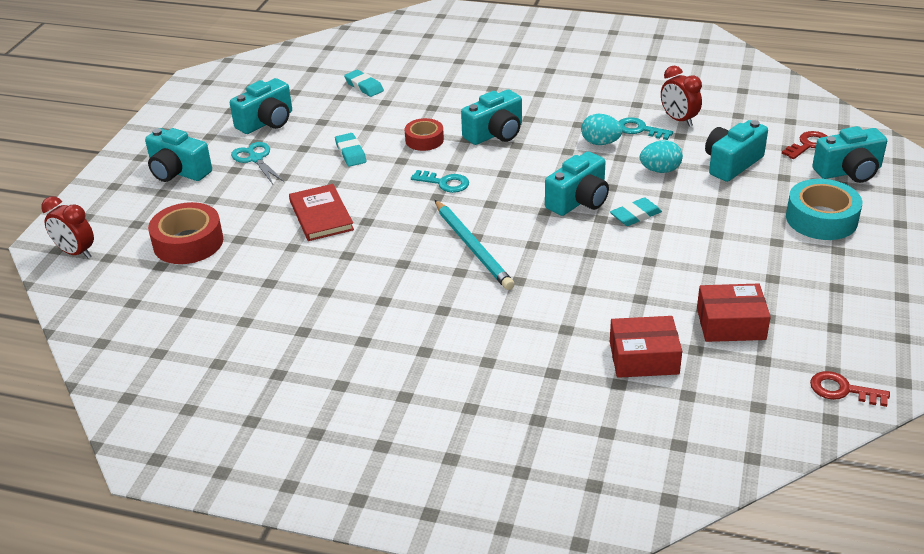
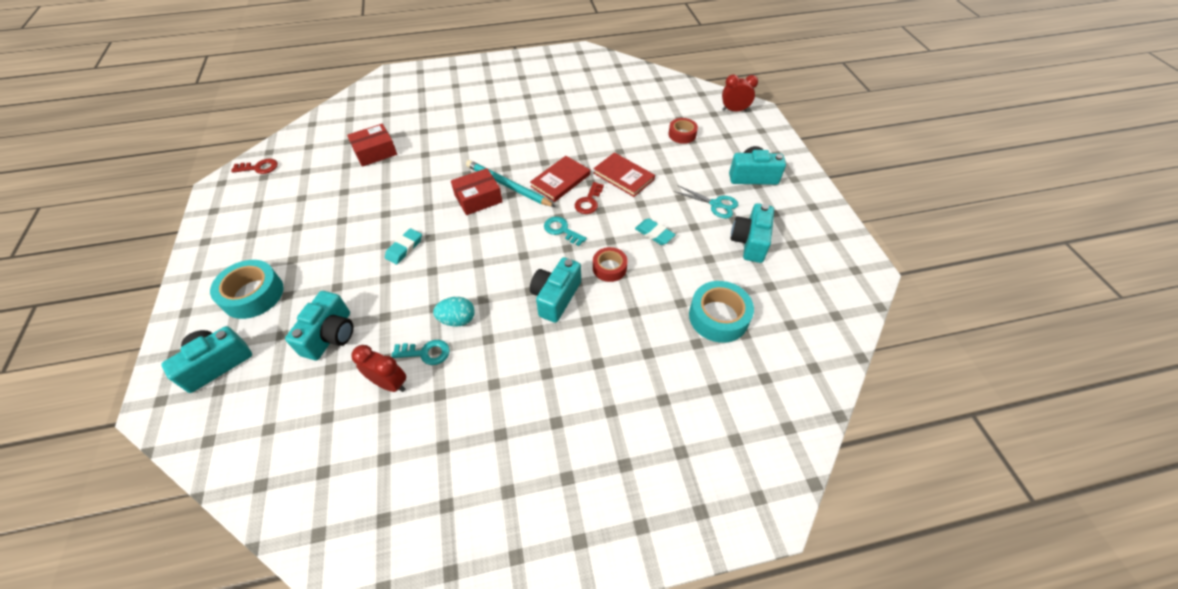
camera: 150 degrees right, 15 degrees up
(188, 242) = (682, 134): red tape -> red tape, size x0.62
(364, 86) = (718, 317): turquoise eraser -> turquoise tape
(402, 234) = (560, 180): none -> red book
(444, 183) = (562, 230): turquoise key -> turquoise key turned 45 degrees clockwise
(579, 201) = (452, 248): turquoise camera -> none
(660, 170) = (395, 303): turquoise egg -> none
(731, 324) = (325, 186): red box -> red box (478, 198)
(808, 145) = (252, 392): red key -> red key (589, 201)

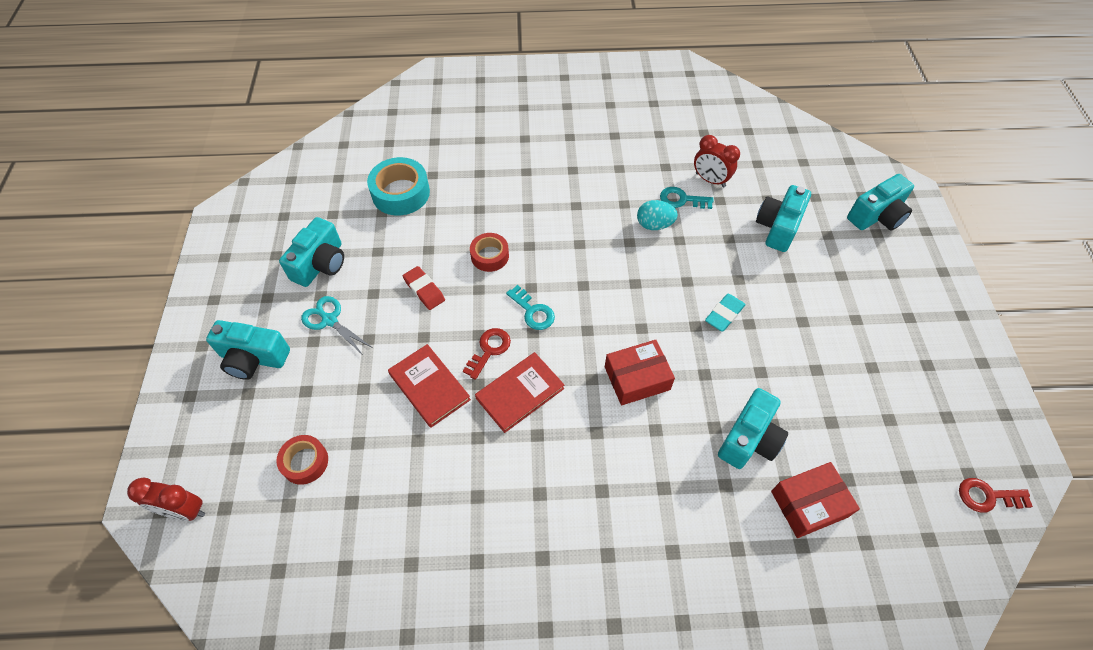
camera: 170 degrees left, 5 degrees up
(253, 294) = (880, 281): turquoise tape -> none
(508, 186) = (595, 395): turquoise pencil -> none
(555, 297) = (554, 233): turquoise camera -> turquoise camera (749, 439)
(654, 234) = (424, 290): turquoise eraser -> red eraser

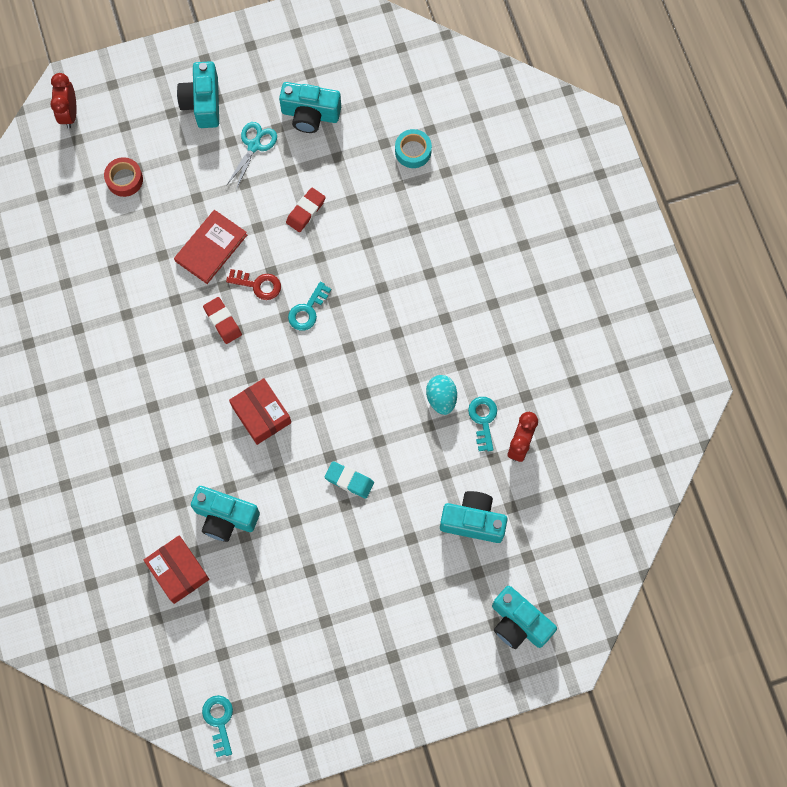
camera: 75 degrees right, 15 degrees up
(401, 193) = (413, 151): turquoise tape -> turquoise tape, size x0.62
(490, 256) = (359, 255): red tape -> none
(520, 393) = (222, 321): red book -> red eraser
(987, 496) = (219, 721): red key -> turquoise key

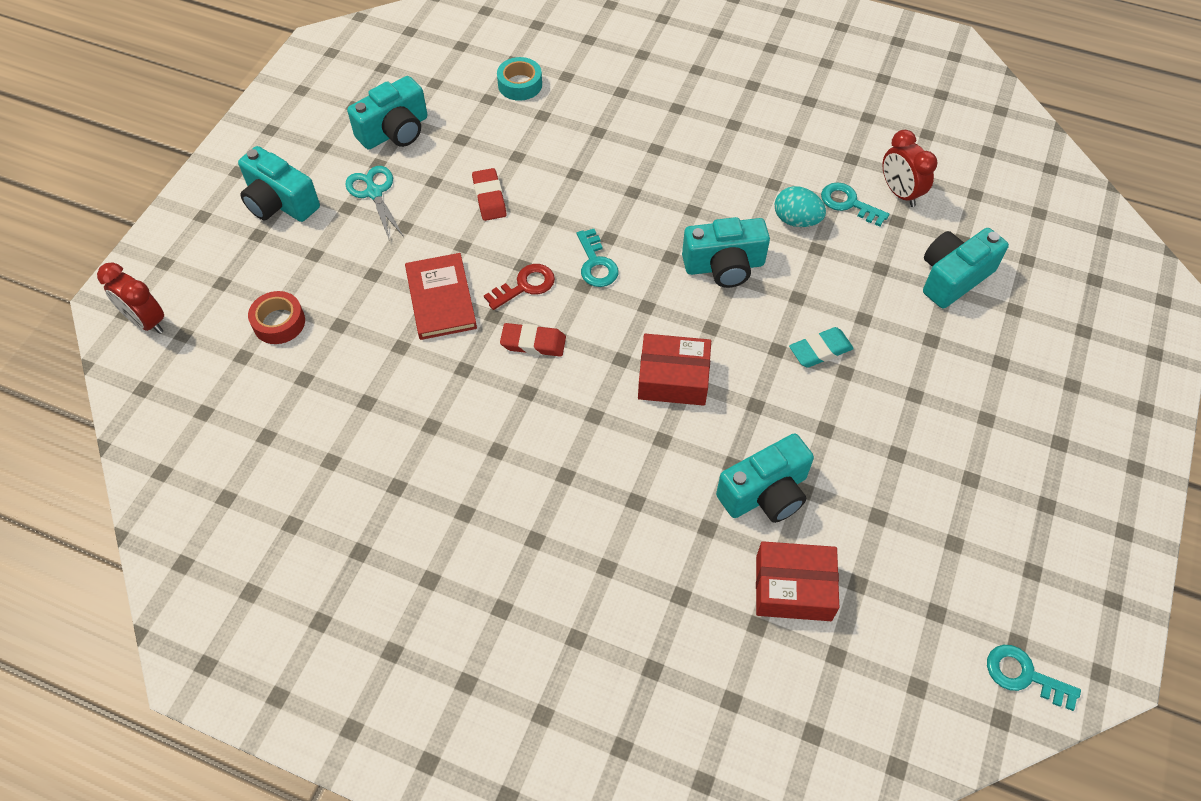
camera: 50 degrees left, 15 degrees down
(518, 623) = (1097, 311): turquoise camera -> turquoise camera (724, 266)

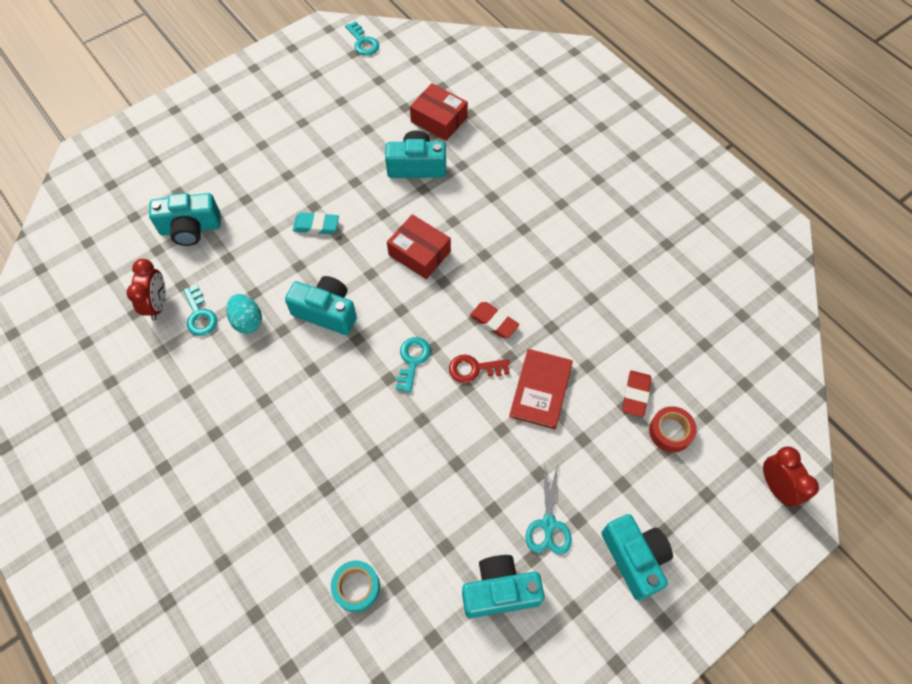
camera: 150 degrees left, 5 degrees up
(489, 197) = (456, 466): red eraser -> red eraser (635, 395)

